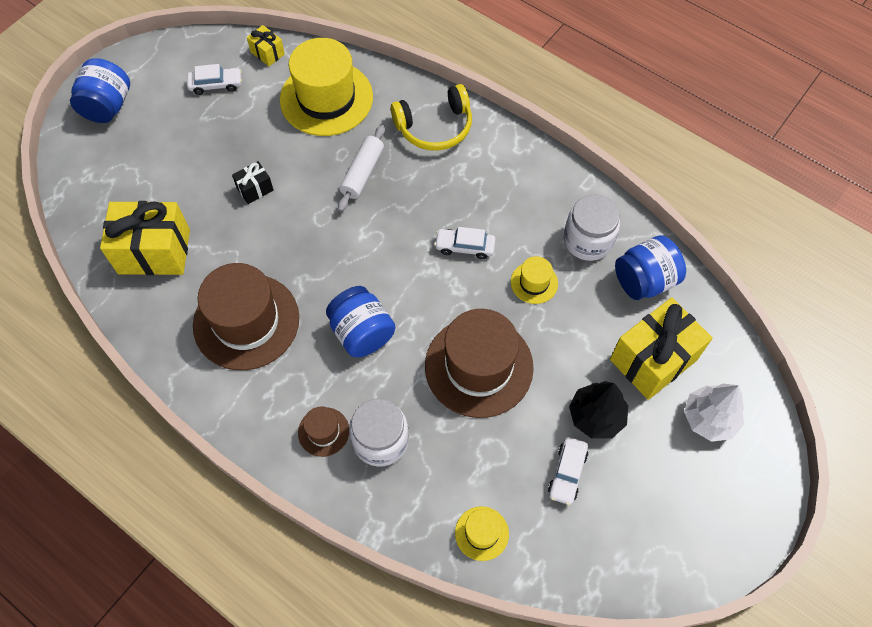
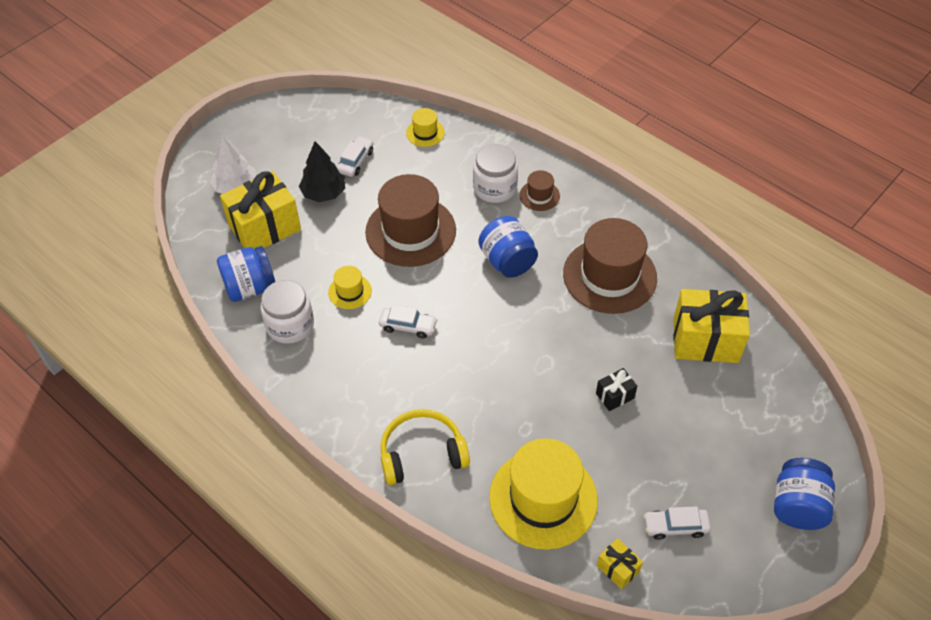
camera: 175 degrees left, 10 degrees down
(362, 173) = (503, 406): white rolling pin -> none

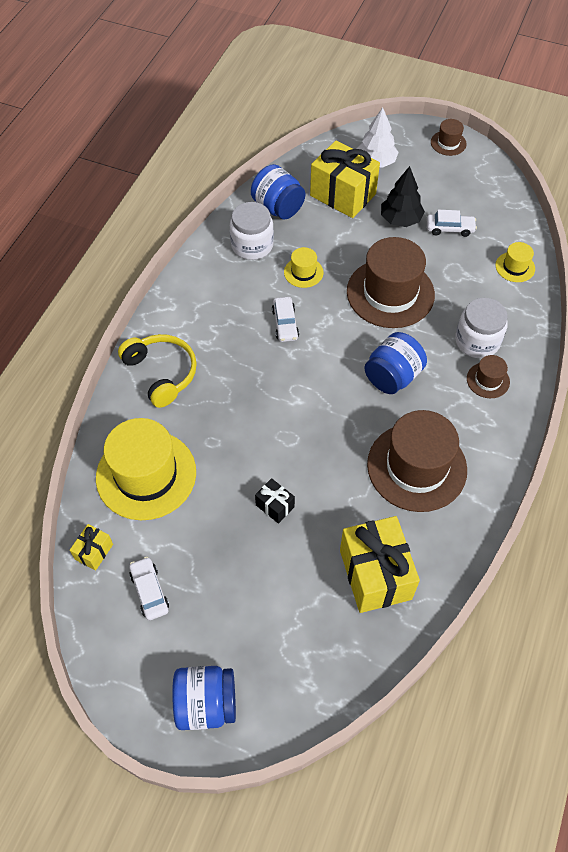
camera: 70 degrees right, 5 degrees up
(246, 124) = (448, 143): none -> brown hat

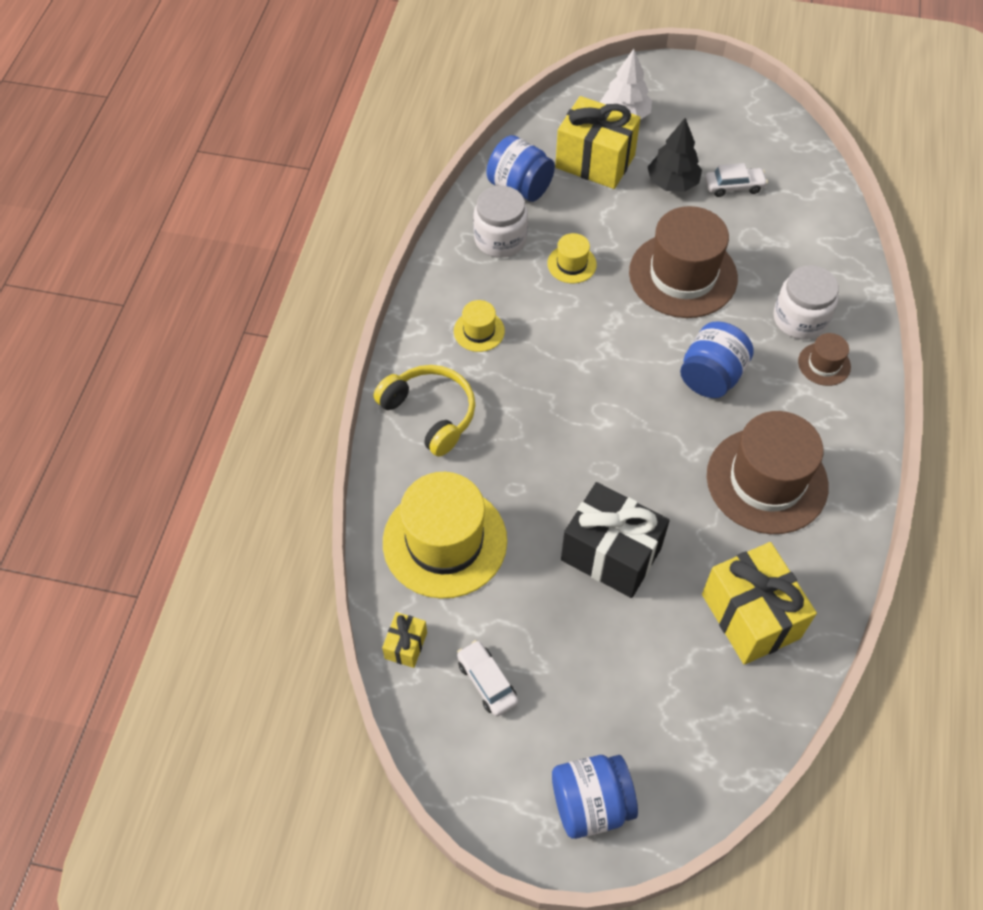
camera: 10 degrees left, 0 degrees up
(275, 506) = (611, 554): black gift -> black gift, size x2.14
(285, 324) = (566, 331): white car -> none
(448, 143) = (706, 81): brown hat -> none
(515, 267) = (822, 223): yellow hat -> yellow hat (479, 331)

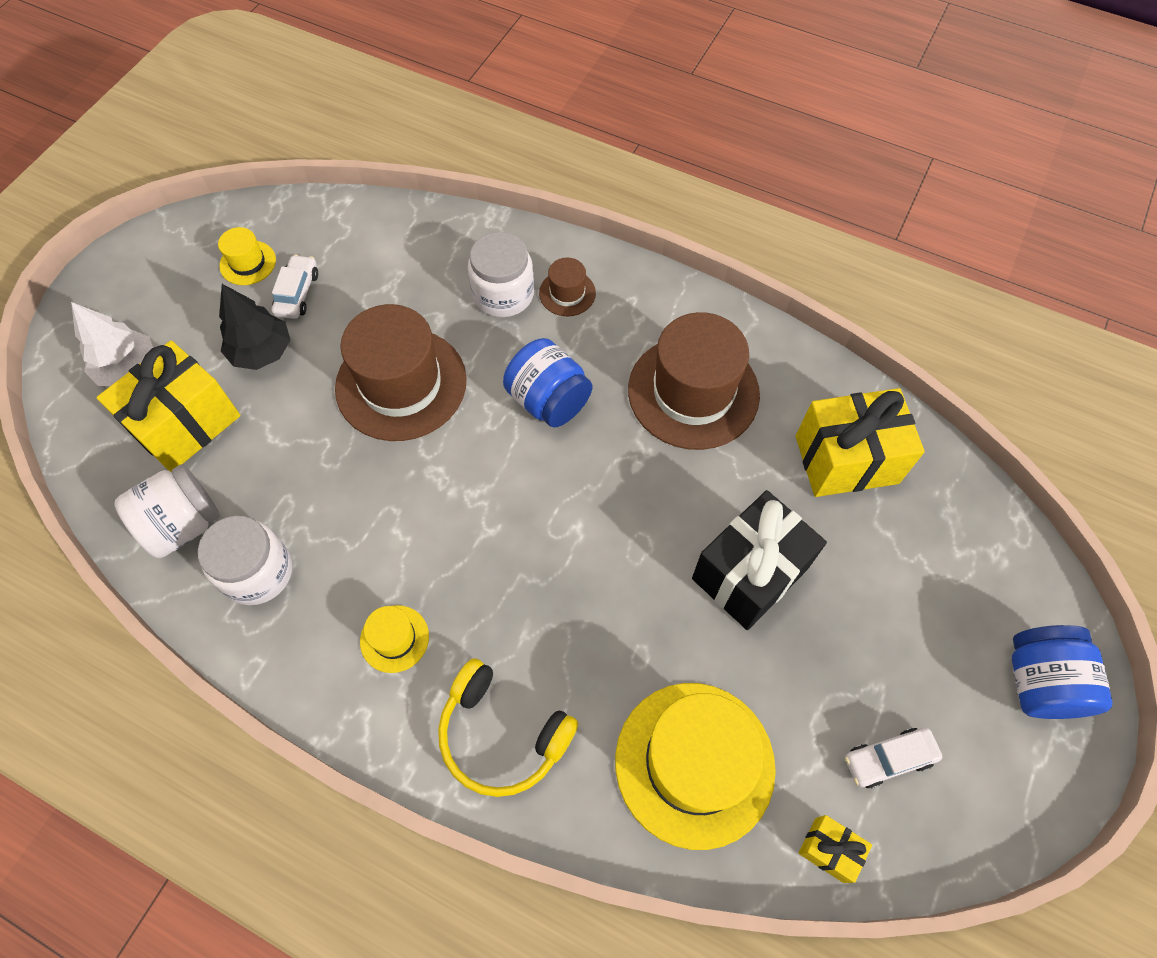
camera: 75 degrees left, 5 degrees up
(430, 413) = (502, 735): yellow headphones -> yellow headphones turned 120 degrees counterclockwise
(520, 188) = (183, 524): blue jar -> white jar
(571, 264) = (335, 497): yellow hat -> yellow hat (248, 263)

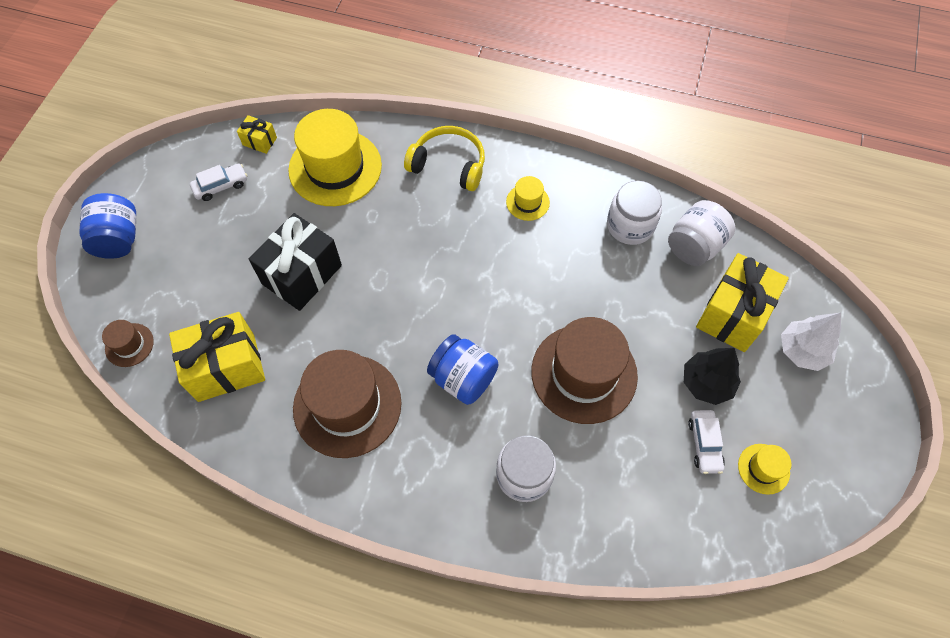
camera: 170 degrees right, 0 degrees up
(567, 293) = (467, 486): brown hat -> brown hat (129, 345)

